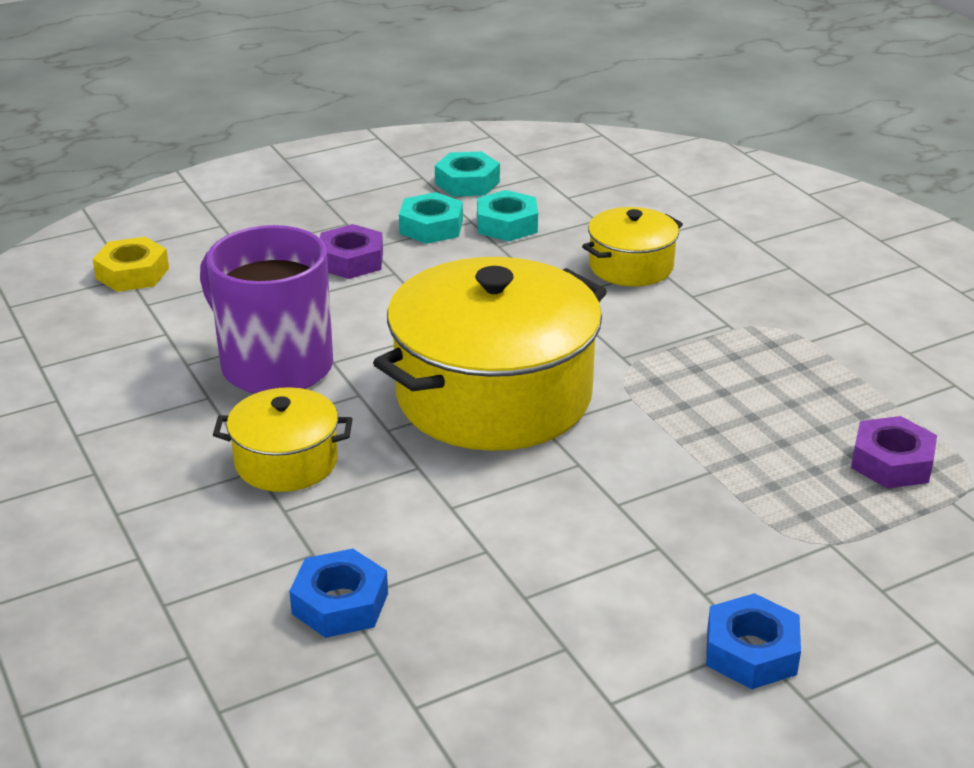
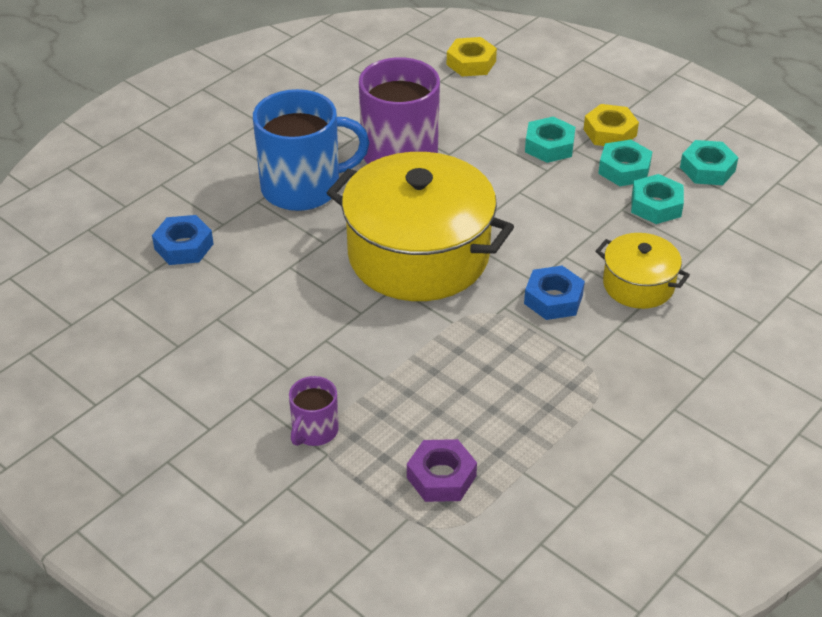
camera: 70 degrees right, 10 degrees up
(286, 462) = (303, 188): yellow pot -> blue mug
(351, 261) = (549, 146): purple nut -> turquoise nut
(358, 219) = (610, 132): none -> yellow nut
(751, 652) = (201, 429): blue nut -> blue nut (553, 299)
(786, 546) = (314, 430): none -> purple mug

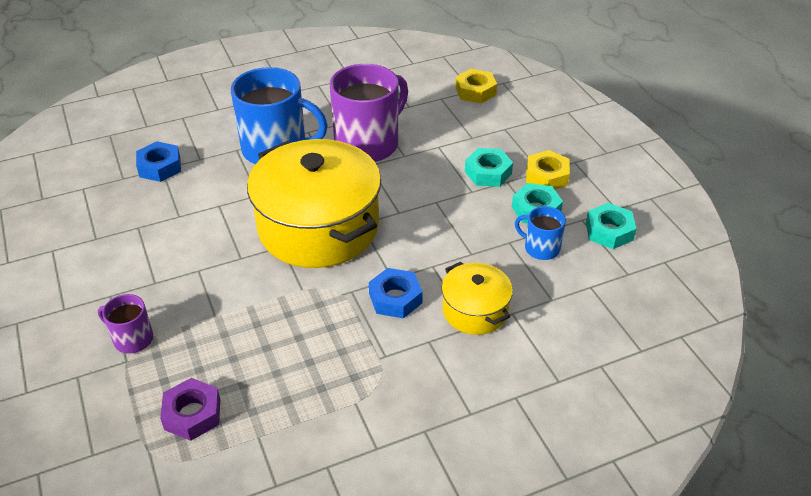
camera: 25 degrees right, 0 degrees up
(314, 430) = (132, 339): purple mug -> purple mug turned 60 degrees clockwise
(656, 205) = (541, 248): turquoise nut -> blue mug

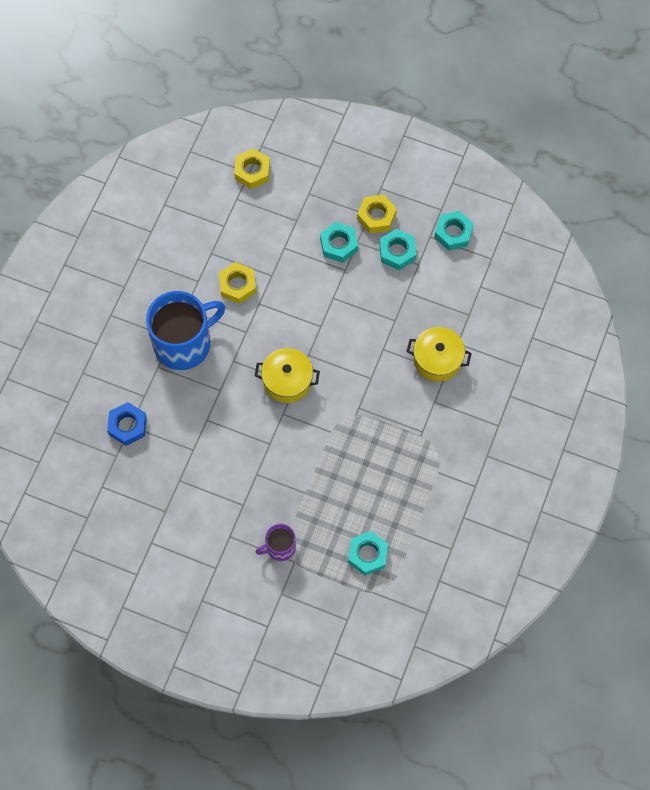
camera: 45 degrees left, 25 degrees up
(192, 414) = (367, 554): purple nut -> turquoise nut
(318, 227) = (287, 381): yellow pot -> yellow pot, size x0.49
(368, 144) = (237, 285): purple mug -> yellow nut
(395, 298) = (387, 390): blue nut -> none
(541, 248) = (428, 281): blue mug -> none

